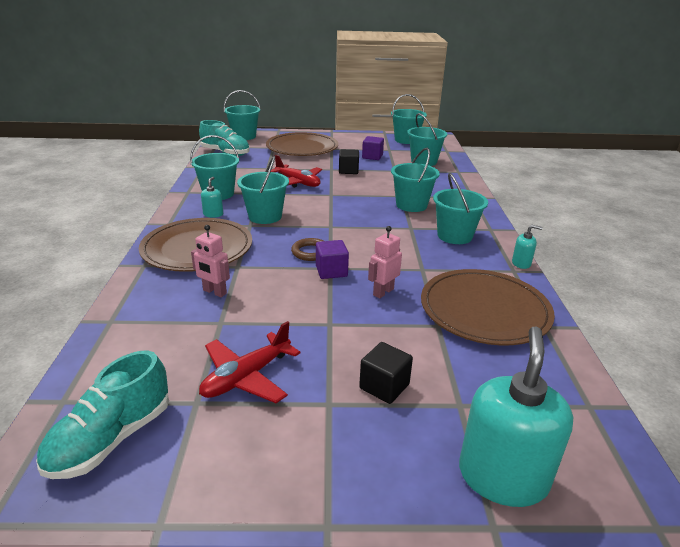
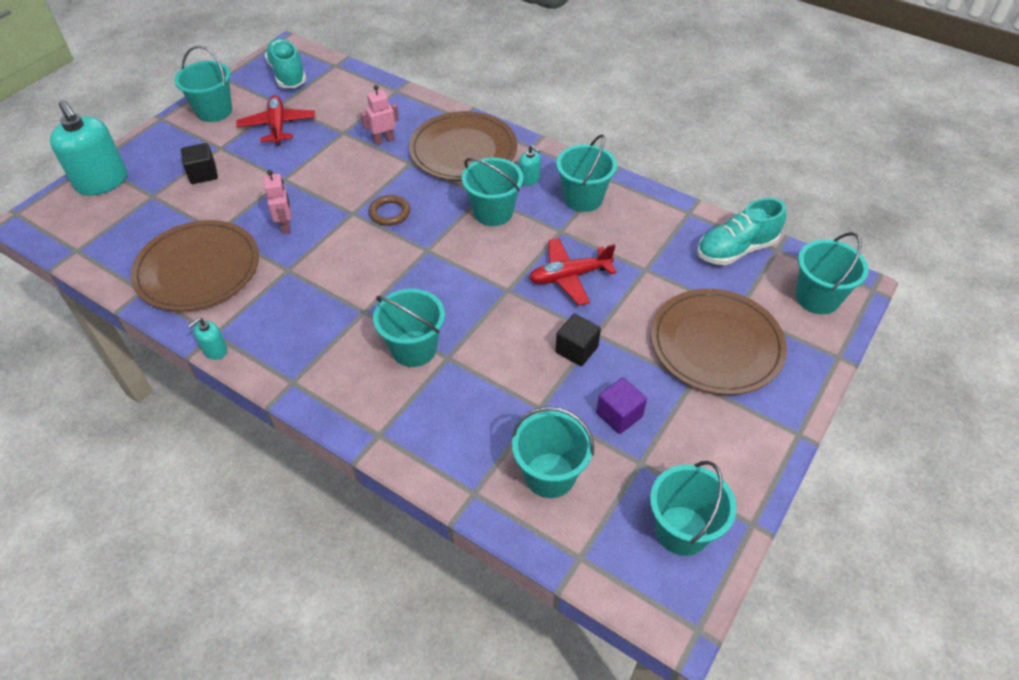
camera: 125 degrees right, 20 degrees up
(331, 271) = (346, 211): purple cube -> none
(454, 236) = (312, 337): turquoise bucket -> turquoise bucket (214, 111)

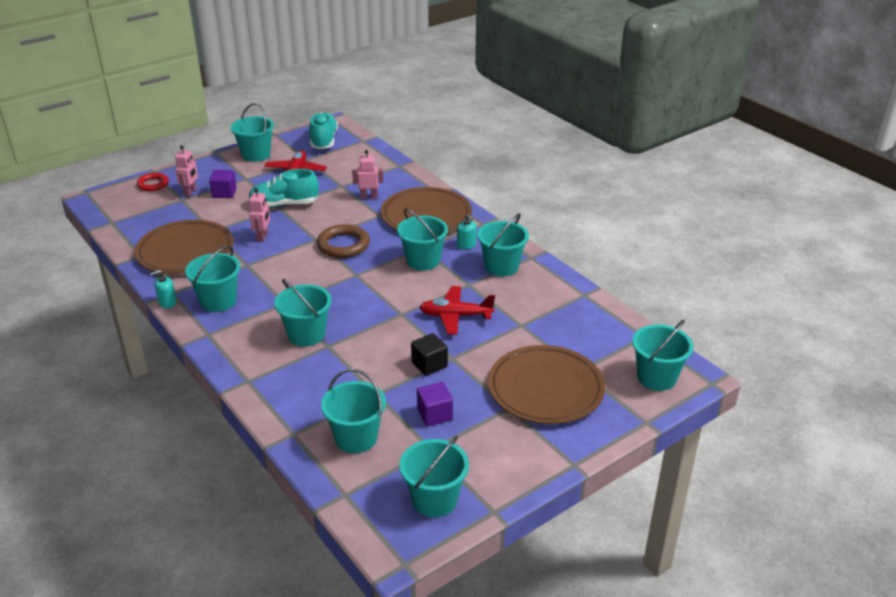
camera: 20 degrees right, 15 degrees down
(102, 182) = (153, 184): turquoise soap dispenser -> red ring
(158, 183) = (190, 192): none -> pink robot
(203, 174) = (224, 193): black cube -> purple cube
(280, 330) = (218, 301): none -> turquoise bucket
(390, 213) = (343, 245): brown ring -> brown ring, size x1.54
(736, 250) = (607, 328): turquoise shoe -> turquoise shoe (284, 204)

